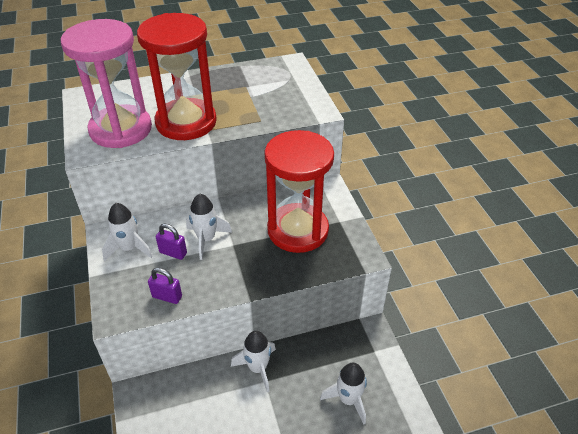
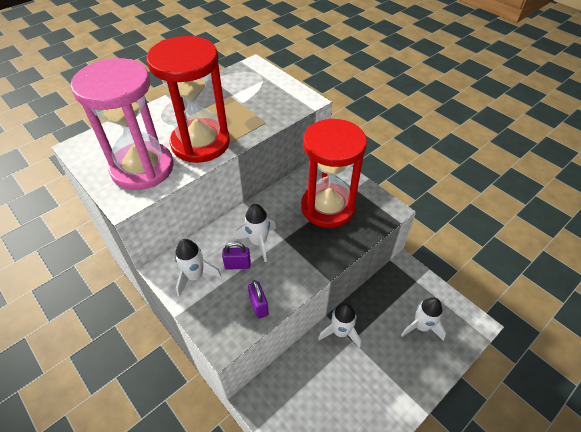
camera: 25 degrees left, 5 degrees up
(167, 297) = (259, 306): purple padlock -> purple padlock turned 75 degrees clockwise

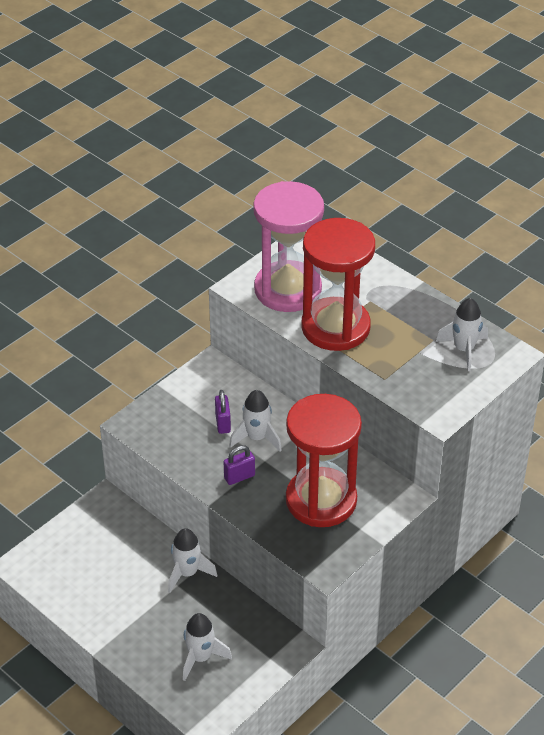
camera: 85 degrees right, 5 degrees down
(195, 276) = (205, 391): white rocket -> white rocket (464, 349)
(259, 306) = (172, 446): purple padlock -> purple padlock (239, 477)

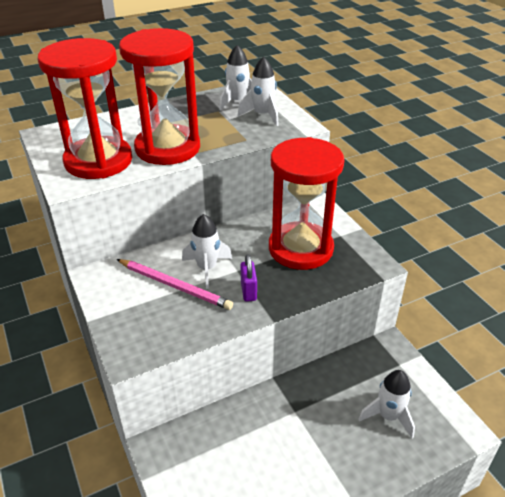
camera: 70 degrees left, 5 degrees down
(187, 573) = (283, 399): white rocket -> white rocket (262, 115)
(223, 423) = (175, 286): purple padlock -> pink pencil
(287, 289) = (98, 161): pink hourglass -> red hourglass

